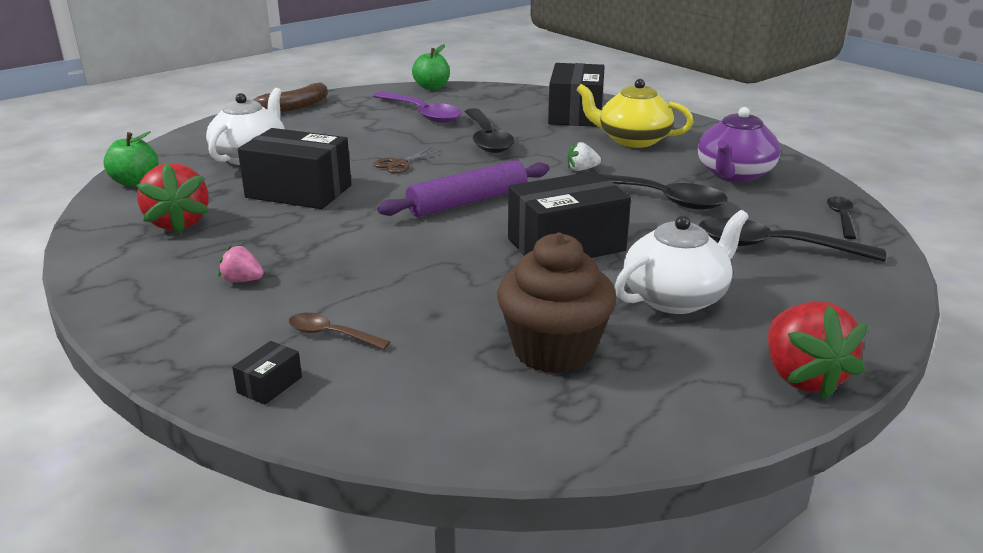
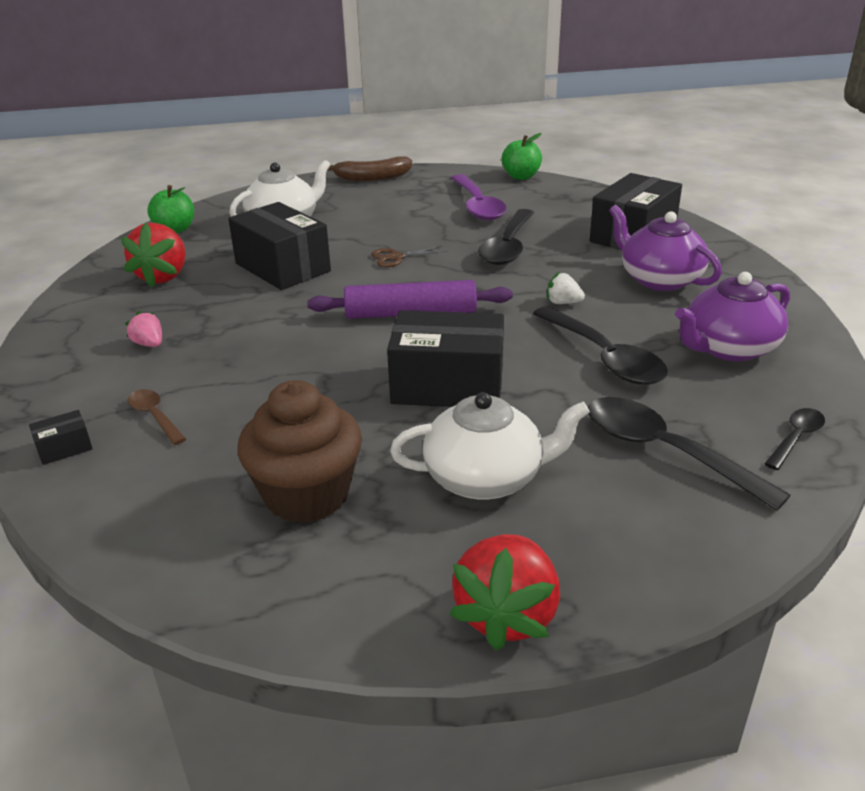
camera: 30 degrees right, 5 degrees up
(632, 140) = (659, 279): yellow teapot -> purple teapot

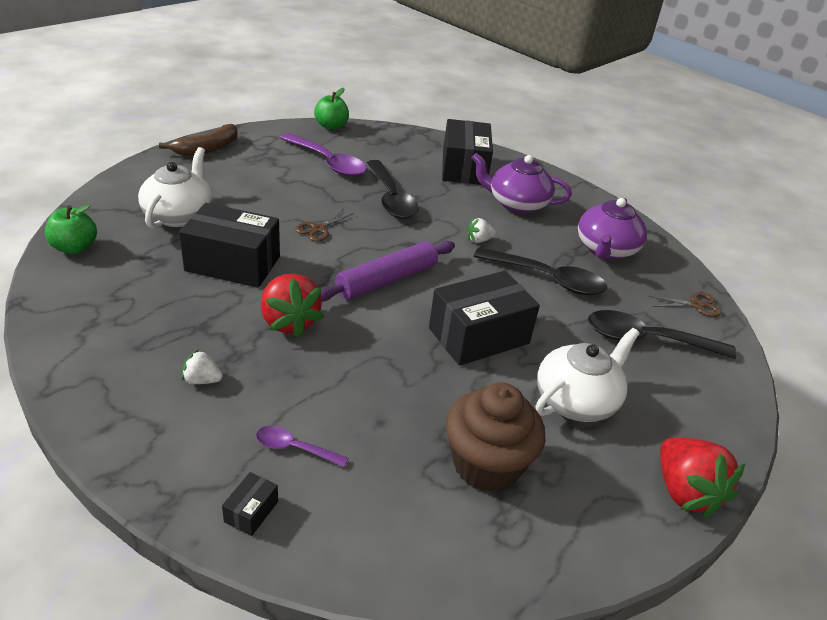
camera: 40 degrees left, 5 degrees up
(149, 344) = (202, 380): pink strawberry -> white strawberry
(155, 416) = (294, 448): brown spoon -> purple spoon
(163, 276) = (127, 304): red strawberry -> red strawberry (289, 322)
(795, 438) = (696, 305): black spoon -> brown scissors

